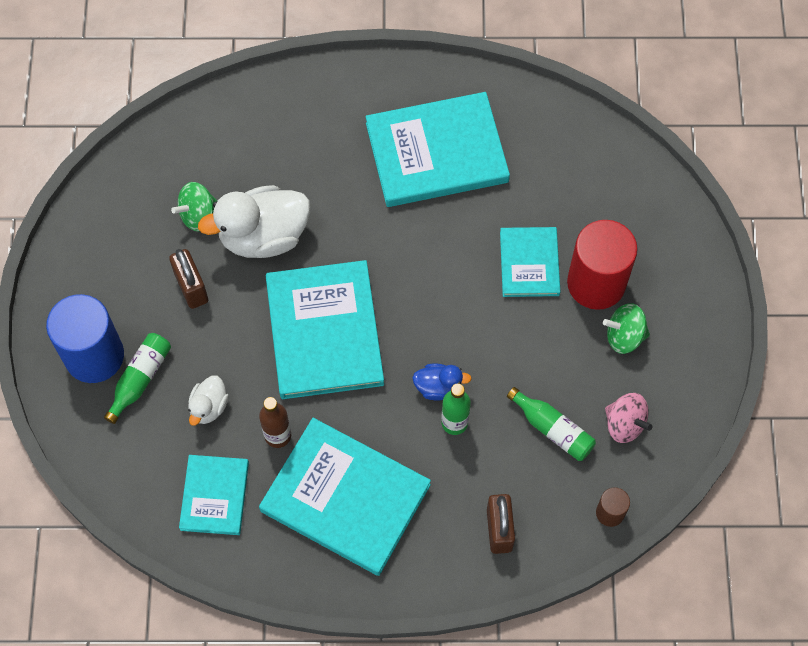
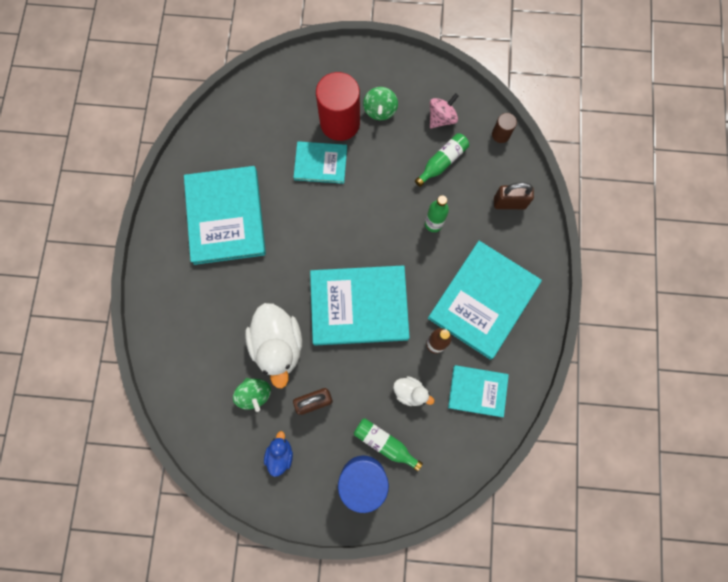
camera: 85 degrees left, 10 degrees up
(438, 387) = (407, 232): blue duck -> blue duck (280, 454)

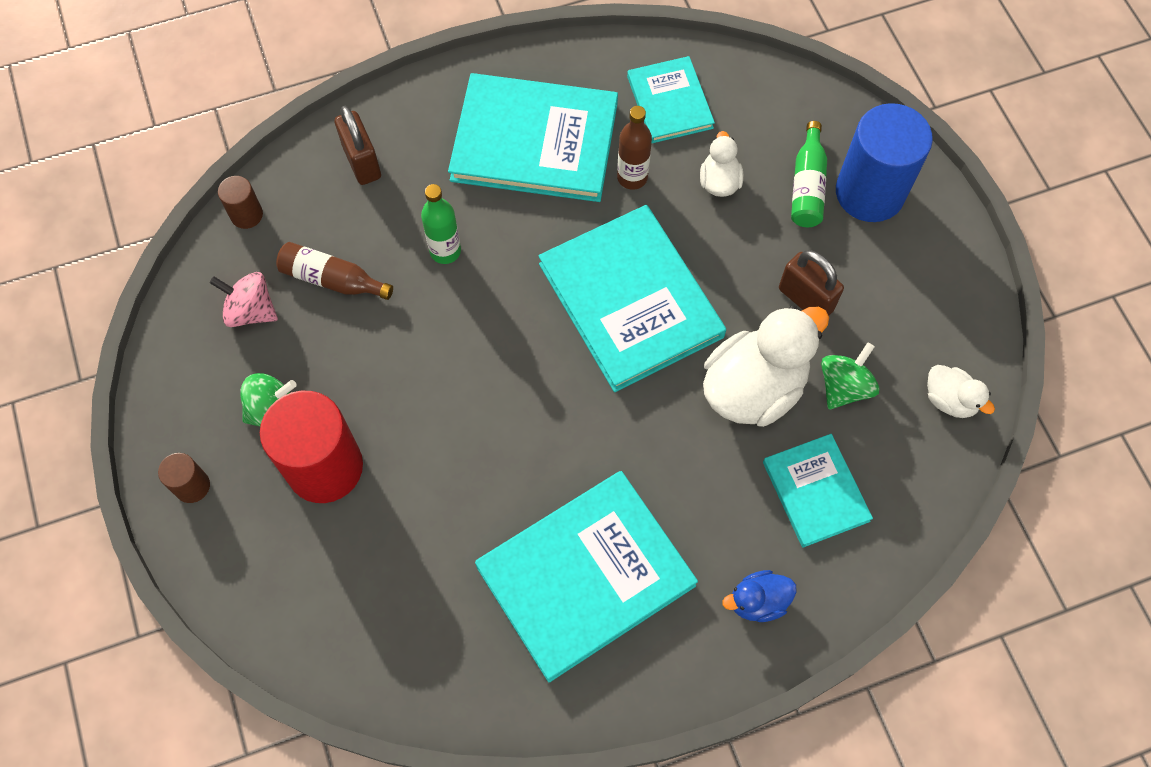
camera: 115 degrees left, 10 degrees down
(218, 448) = (949, 400): none -> white duck
(280, 454) = (905, 311): blue duck -> blue duck (757, 601)
(320, 163) = (416, 464): turquoise book -> turquoise book (815, 491)
(359, 64) = (192, 486): none -> brown cylinder
(442, 162) = (332, 279): green bottle -> brown bottle

